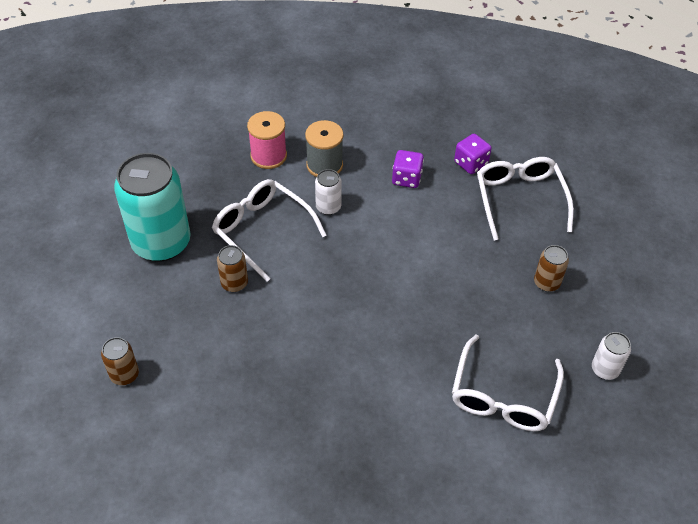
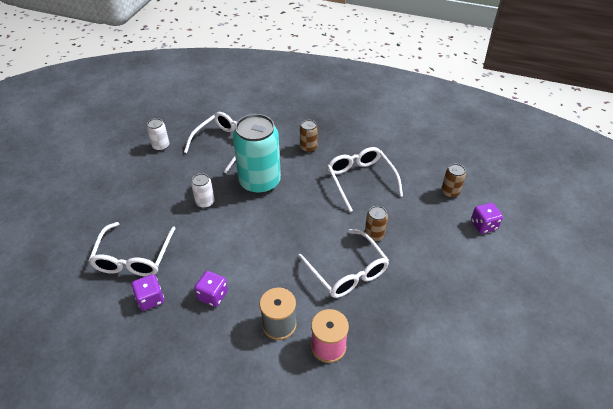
camera: 165 degrees left, 5 degrees down
(81, 327) = (483, 225): none -> purple dice
(161, 242) = (429, 277): turquoise can -> turquoise can (260, 182)
(265, 368) = (361, 180): none -> white glasses
(328, 207) = (288, 282): white can -> white can (205, 202)
(546, 282) = (159, 196): brown can -> brown can (308, 147)

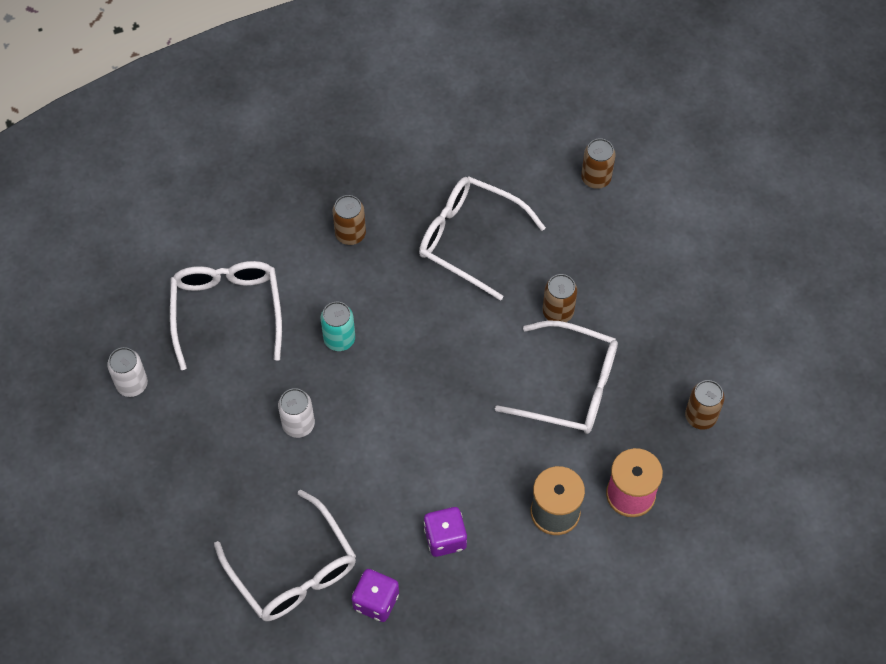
camera: 40 degrees left, 15 degrees up
(260, 182) = (339, 339): turquoise can -> turquoise can, size x0.44
(407, 336) = (700, 416): none -> brown can
(483, 225) = (672, 202): purple dice -> none

